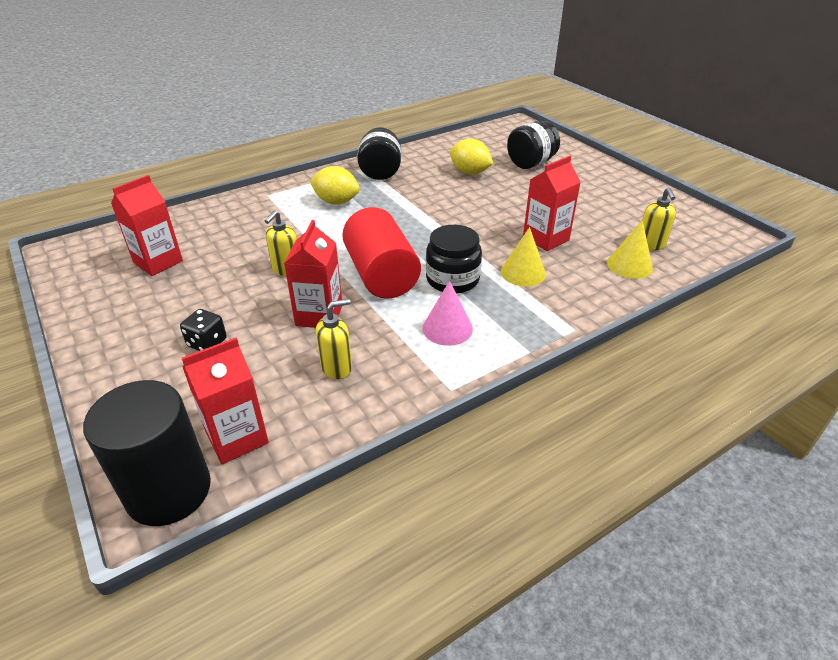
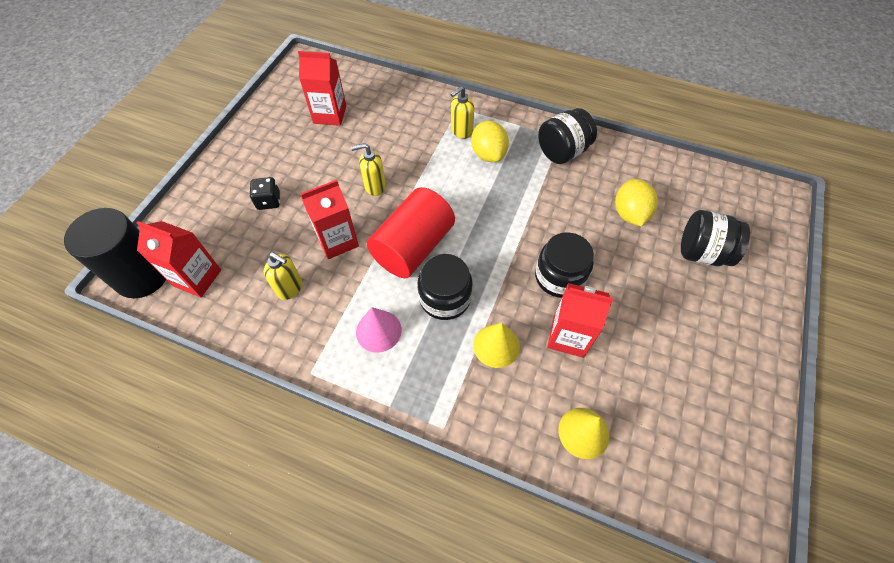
camera: 55 degrees right, 20 degrees up
(491, 220) = (559, 277): none -> black jar
(650, 245) = (640, 438): yellow soap dispenser -> yellow soap dispenser (461, 131)

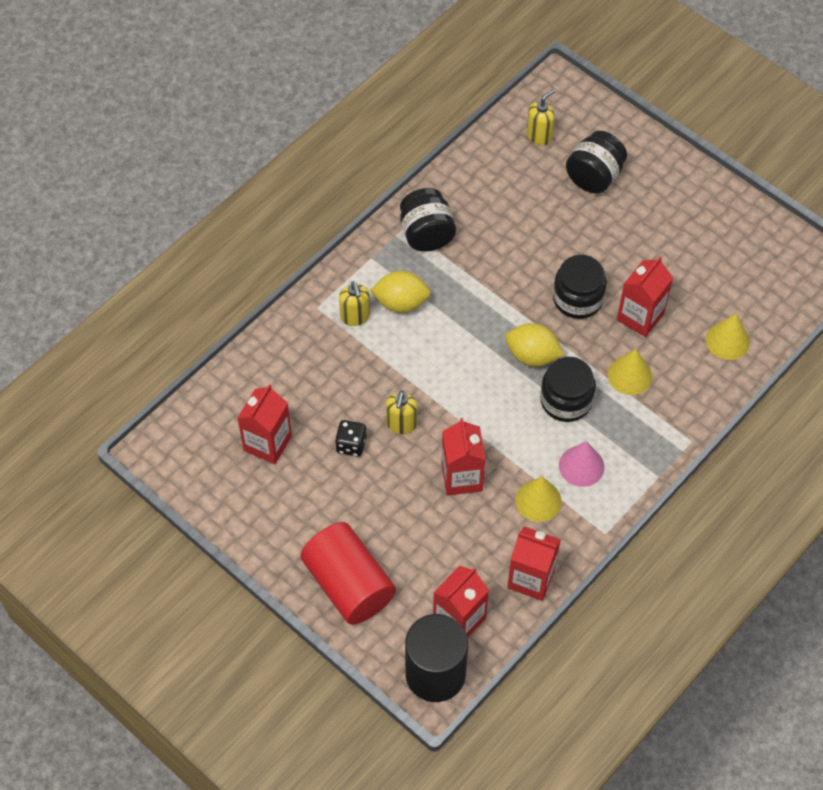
camera: 70 degrees left, 0 degrees up
(248, 322) = (531, 578): none -> red carton
(268, 201) = (380, 533): black dice -> black dice (351, 445)
(290, 288) = (504, 533): yellow soap dispenser -> yellow soap dispenser (539, 136)
(330, 305) = (538, 500): none -> yellow cone
(413, 247) = (497, 410): red cylinder -> red cylinder (349, 584)
(629, 214) = (529, 212): yellow lemon -> yellow lemon (532, 355)

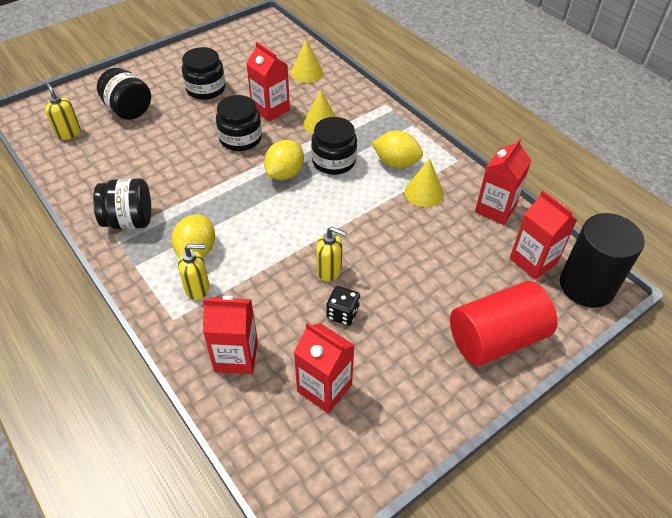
camera: 80 degrees left, 10 degrees down
(462, 477) = (393, 237): red carton -> red carton (236, 356)
(581, 466) = (396, 163): pink cone -> yellow lemon
(658, 240) = (206, 89): none -> black jar

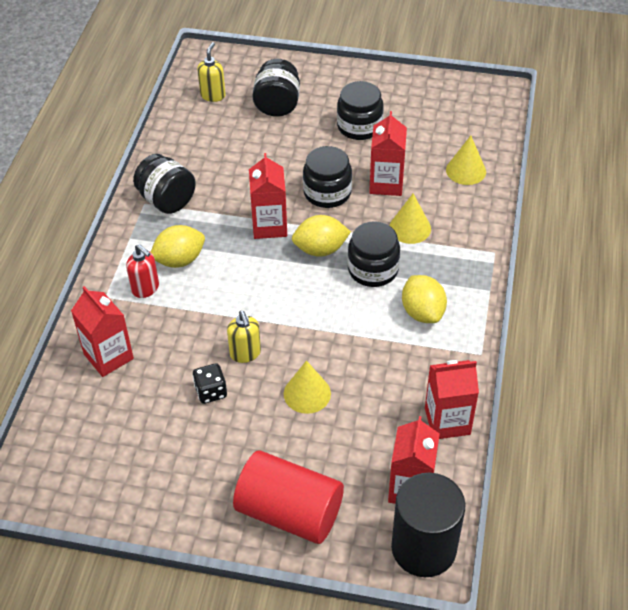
camera: 50 degrees right, 0 degrees up
(198, 289) = (145, 288): yellow soap dispenser -> red soap dispenser
(324, 388) = (130, 428): red carton -> red carton (269, 226)
(424, 193) = (407, 356): yellow cone -> yellow cone (307, 393)

